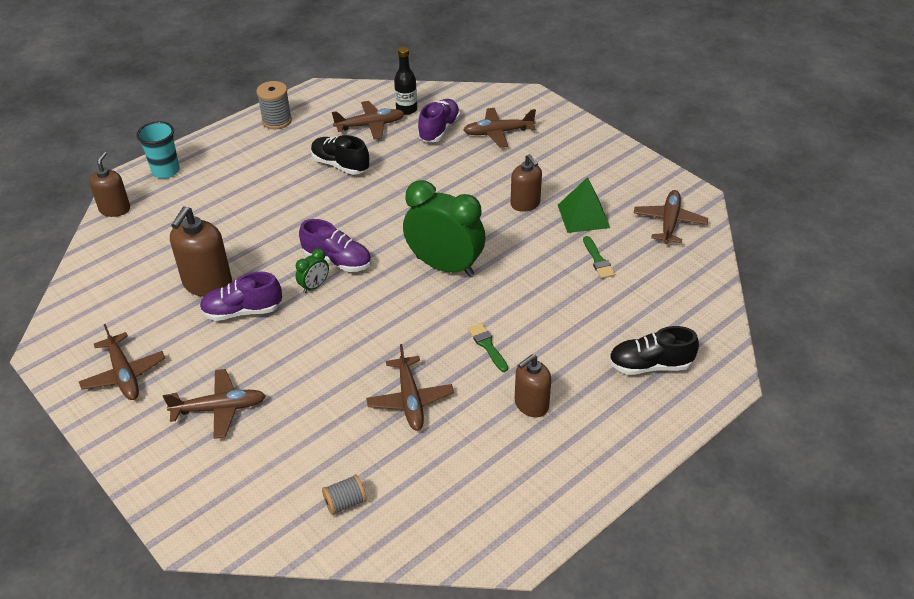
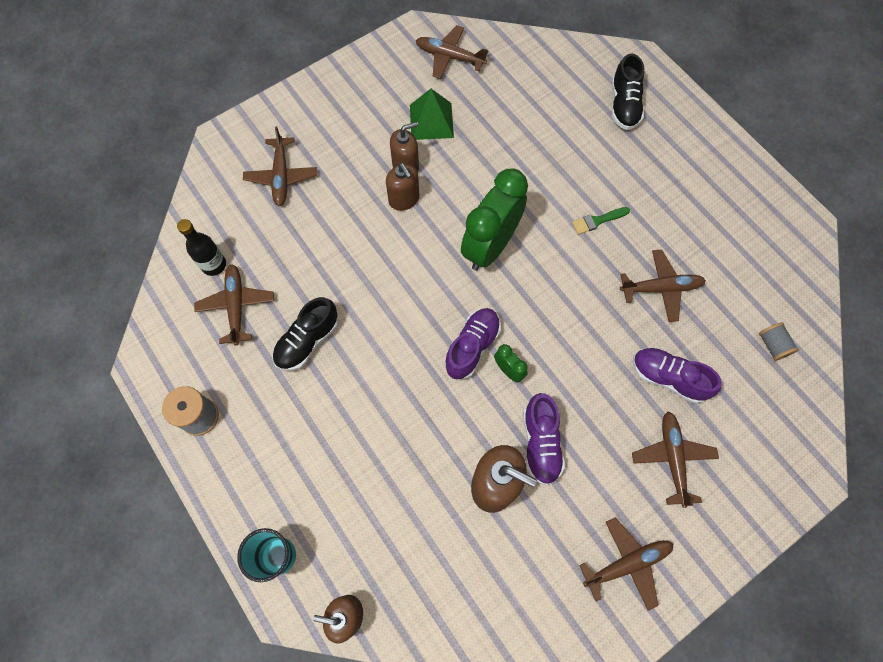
camera: 85 degrees left, 25 degrees up
(439, 130) = (263, 233): purple shoe -> purple shoe (667, 378)
(531, 404) = (665, 195): brown soap dispenser -> brown soap dispenser (404, 199)
(598, 260) = (494, 119): green brush -> none

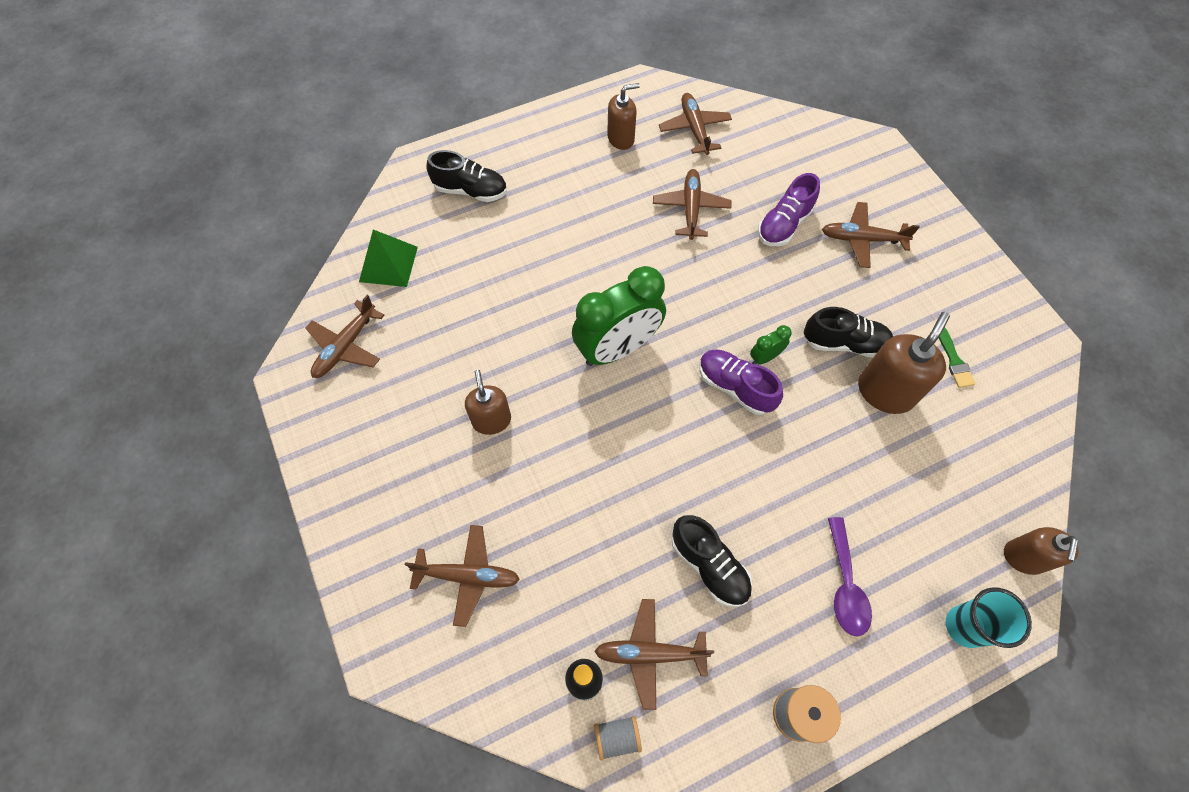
camera: 80 degrees left, 5 degrees down
(303, 451) = (845, 585): none -> purple spoon
(404, 199) = (537, 429): brown soap dispenser -> brown soap dispenser (621, 138)
(431, 121) = (434, 382): green pyramid -> green pyramid (388, 264)
(490, 246) = (617, 348): green clock -> green clock turned 75 degrees counterclockwise
(540, 443) = (844, 343): purple shoe -> black shoe
(597, 221) = (605, 243): green brush -> green brush (954, 360)
(626, 563) = (959, 296): brown plane -> brown plane (694, 129)
(772, 345) = (759, 140): grey spool -> grey spool (617, 737)

